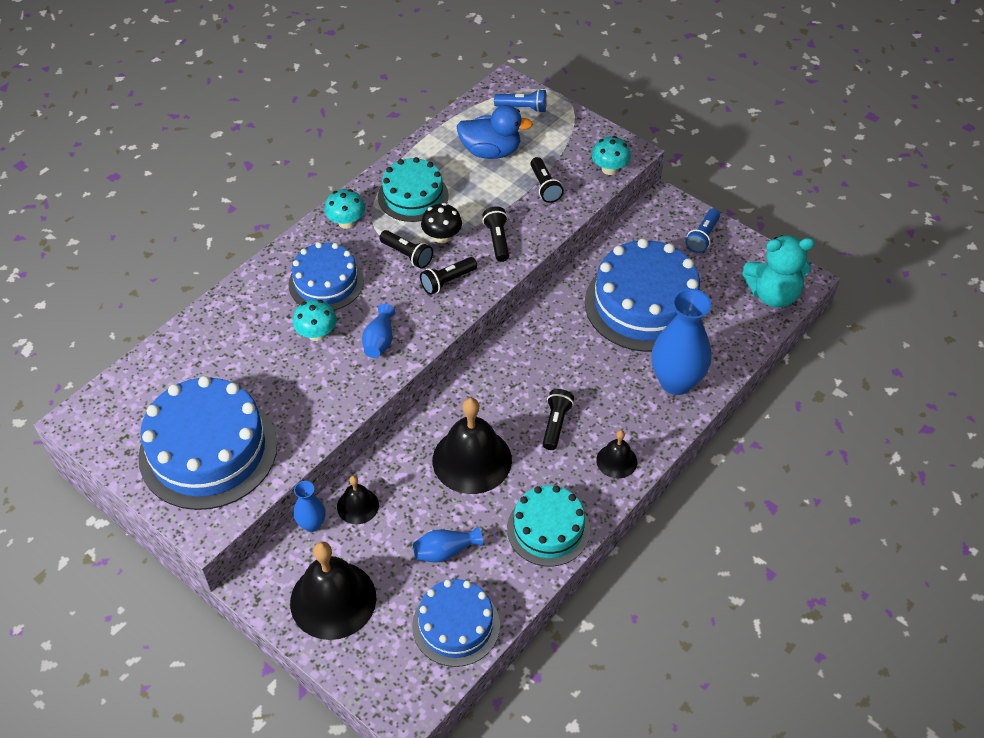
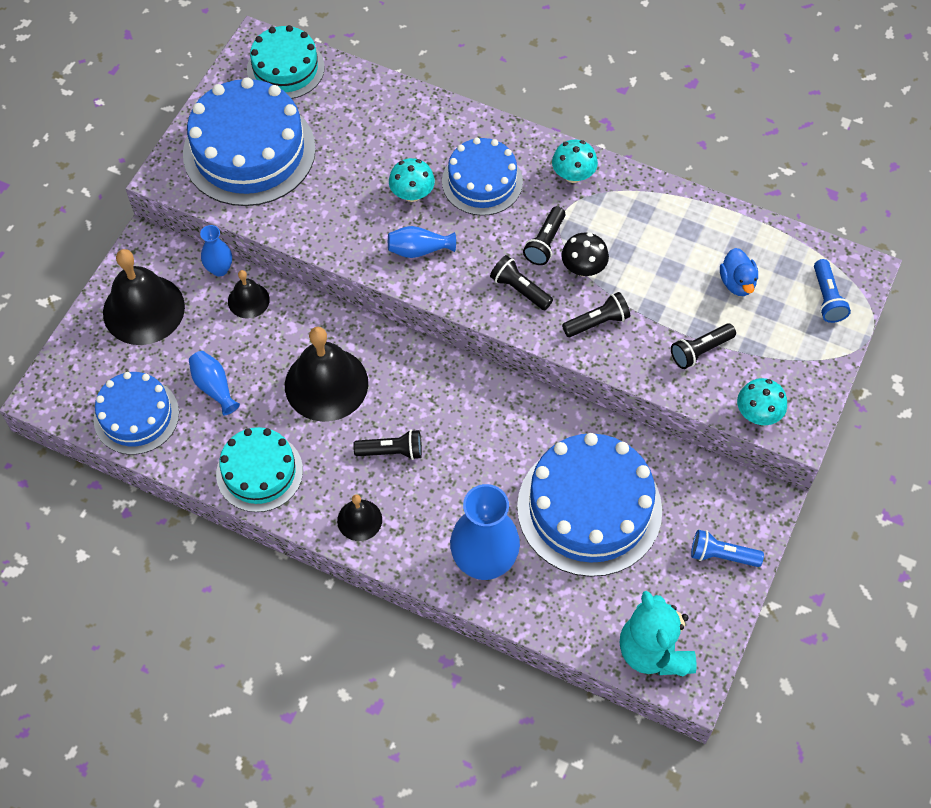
camera: 75 degrees right, 10 degrees up
(413, 196) = (635, 225): turquoise cake -> turquoise cake (285, 68)
(491, 151) = (737, 283): blue duck -> blue duck, size x0.63

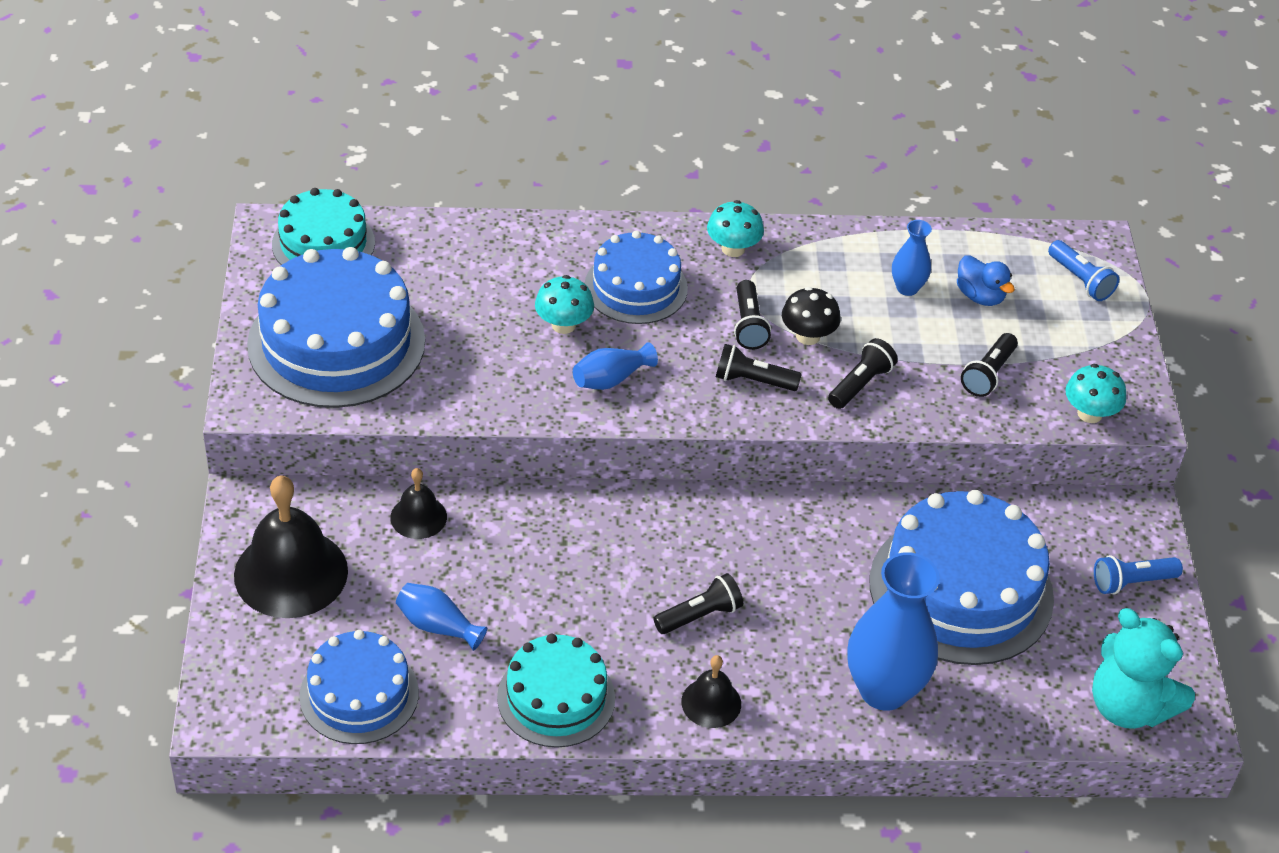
camera: 30 degrees left, 15 degrees down
(219, 269) = (360, 495): blue vase -> blue vase (907, 288)
(326, 384) = (574, 573): black bell -> none

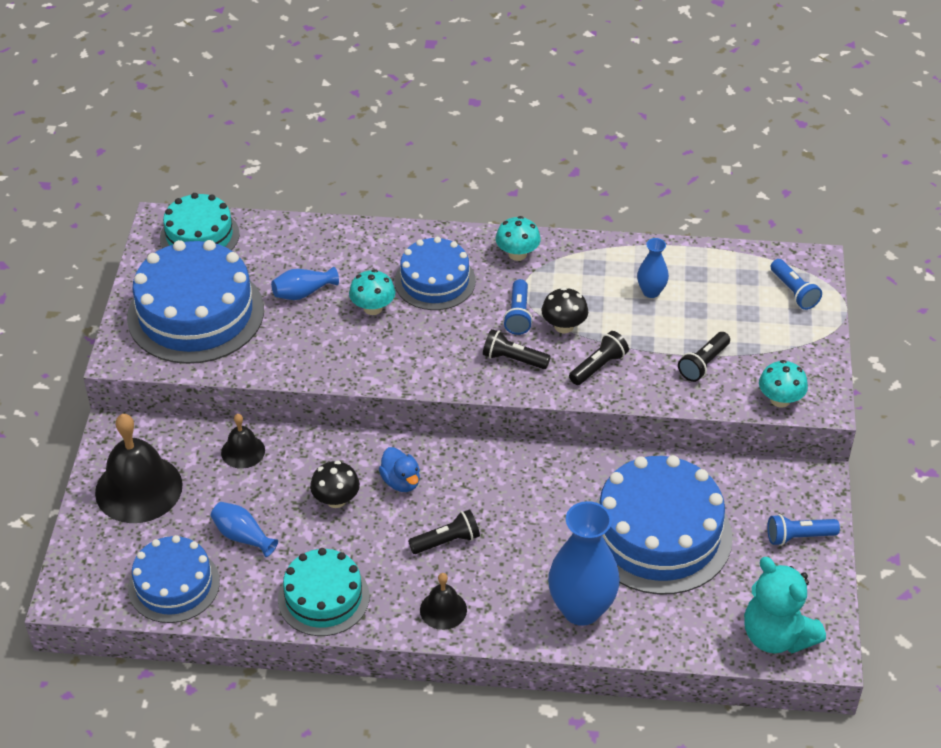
camera: 10 degrees right, 0 degrees up
(549, 571) = (336, 500): none -> black mushroom
(611, 379) = (402, 352): blue vase -> blue vase (303, 293)
(748, 325) = (518, 315): black flashlight -> blue flashlight
(980, 296) = (709, 301): blue duck -> blue duck (401, 481)

